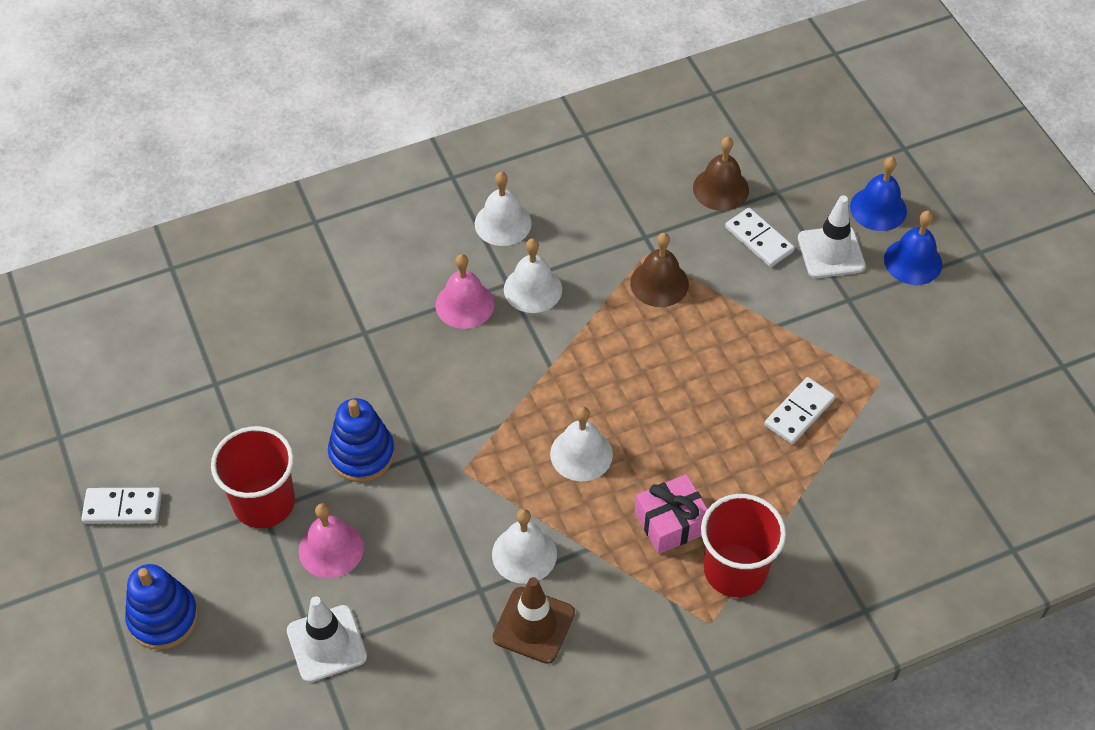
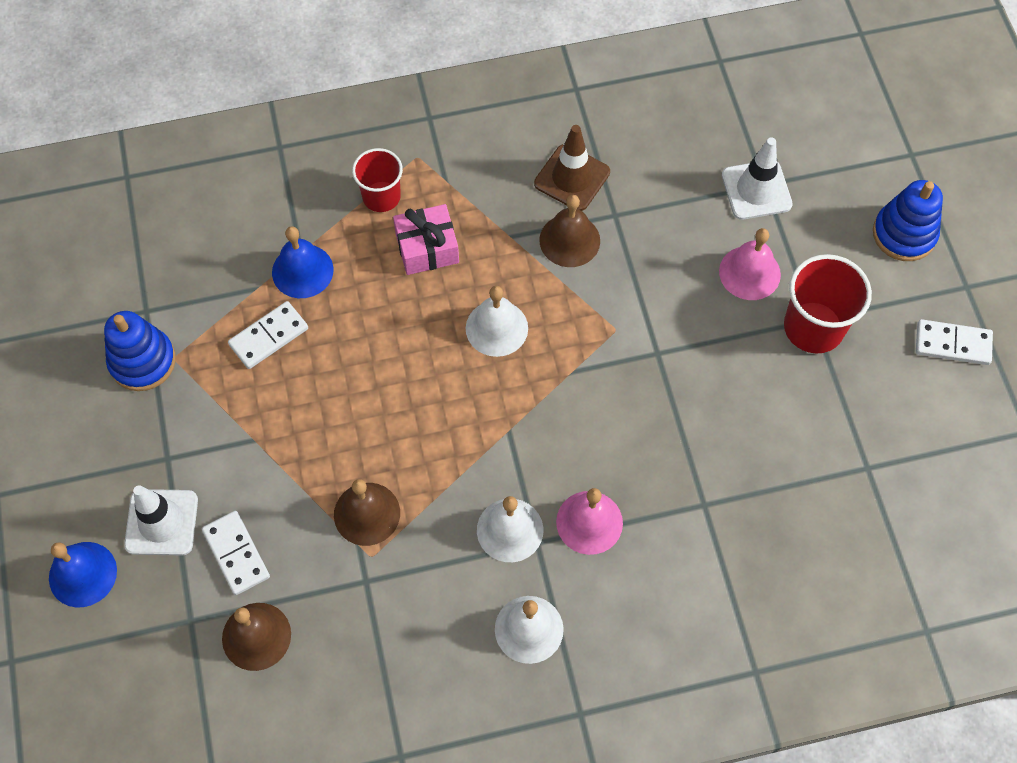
camera: 170 degrees left, 10 degrees up
(362, 454) = (715, 362): blue stacking toy -> blue stacking toy (142, 361)
(524, 554) = (569, 240): white bell -> brown bell
(735, 570) = (381, 197): red cup -> red cup, size x0.66
(913, 261) = (76, 494): blue bell -> blue bell (302, 271)

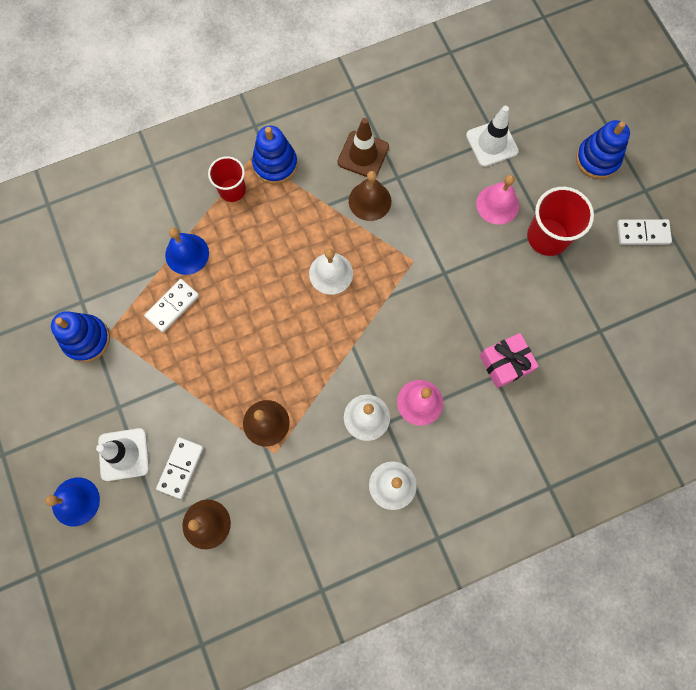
camera: 10 degrees left, 10 degrees up
(236, 554) = (180, 468): white domino -> white domino turned 60 degrees clockwise
(427, 248) = (271, 222): pink gift -> pink gift (505, 363)
(447, 172) = (275, 164): none -> blue stacking toy

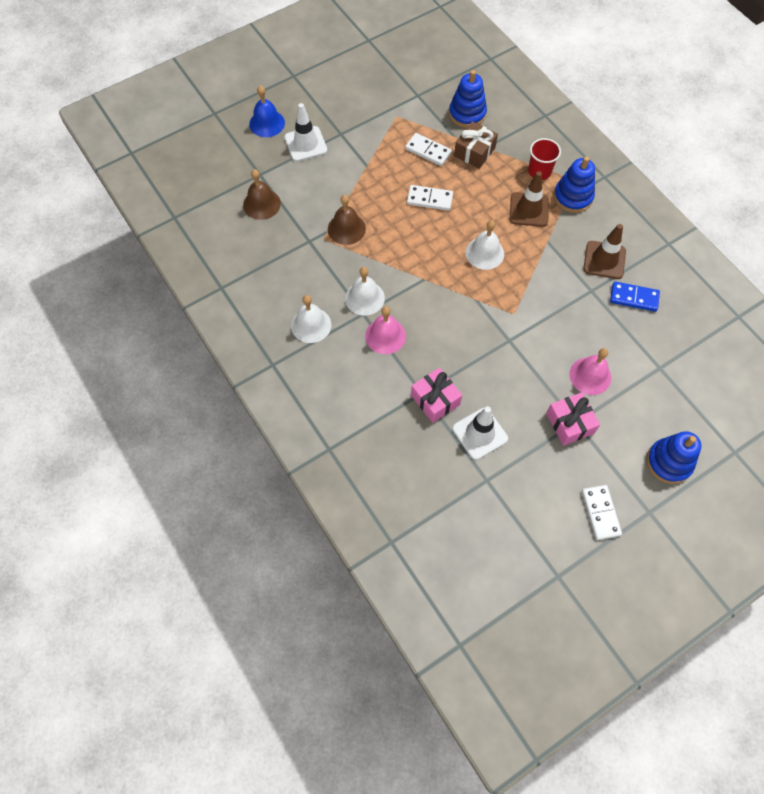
camera: 80 degrees right, 10 degrees down
(86, 339) = (389, 104): blue stacking toy -> blue stacking toy (467, 114)
(180, 468) = (301, 180): white domino -> white domino (429, 199)
(187, 254) = (474, 152): blue bell -> brown gift
(282, 213) = (529, 209): none -> brown traffic cone
(370, 201) = (561, 272): brown bell -> none
(414, 139) = (634, 298): none -> blue domino
(492, 143) = (652, 363): white traffic cone -> white traffic cone (480, 433)
(547, 237) = (570, 423): red cup -> pink gift

